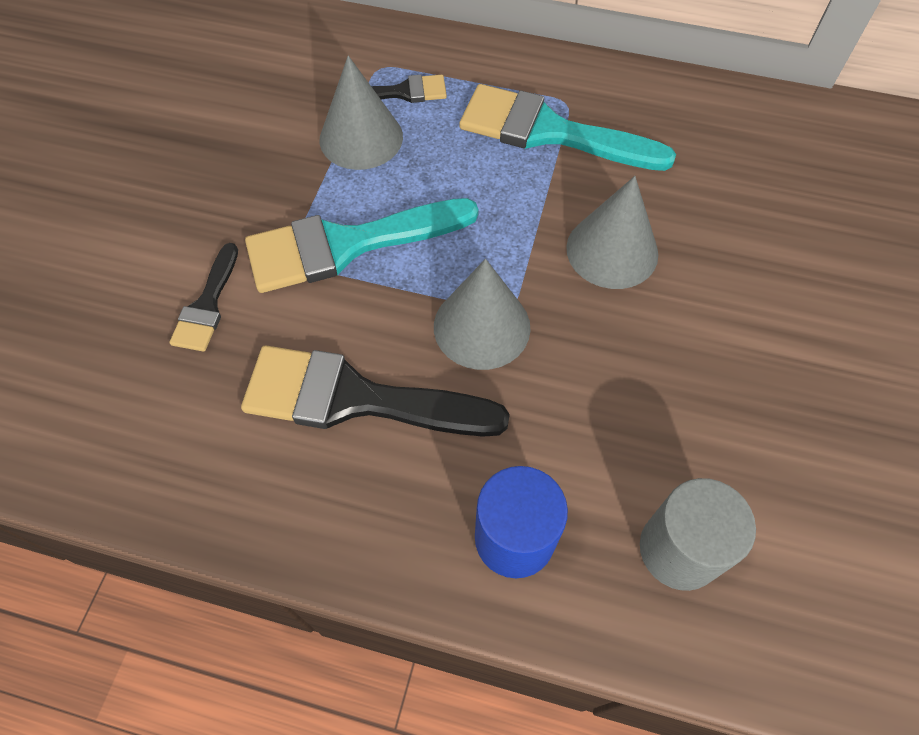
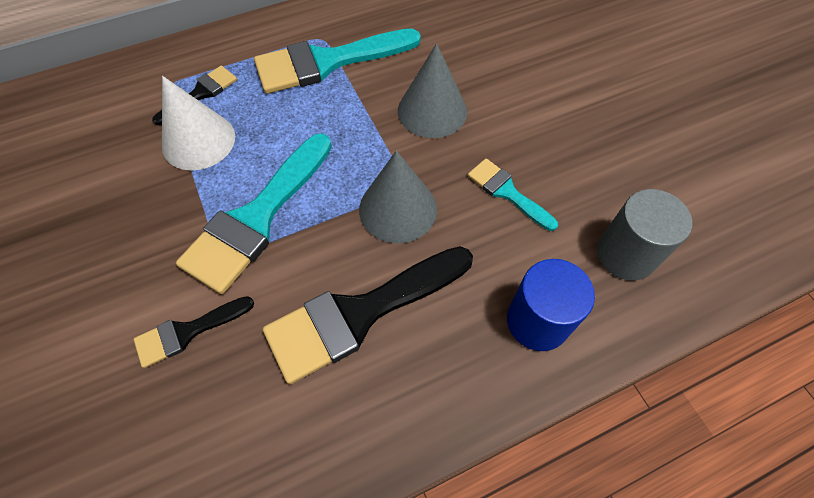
camera: 40 degrees left, 0 degrees up
(207, 305) = (187, 332): black brush -> black brush turned 90 degrees clockwise
(361, 138) = (198, 141): grey cone -> white cone
(610, 389) = (507, 192): none -> turquoise brush

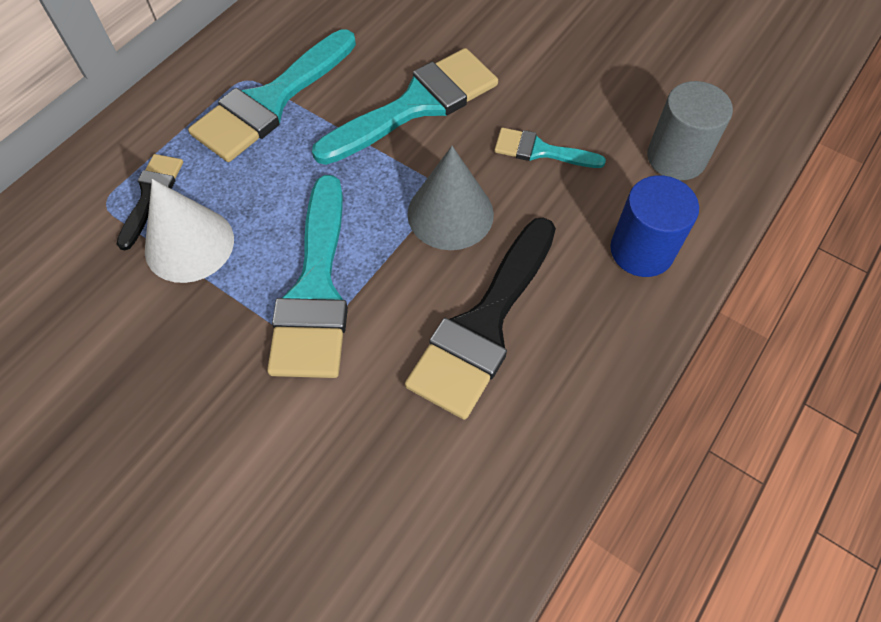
camera: 30 degrees left, 0 degrees up
(187, 332) = (328, 430): black brush -> none
(432, 111) = (416, 105): grey cone -> turquoise brush

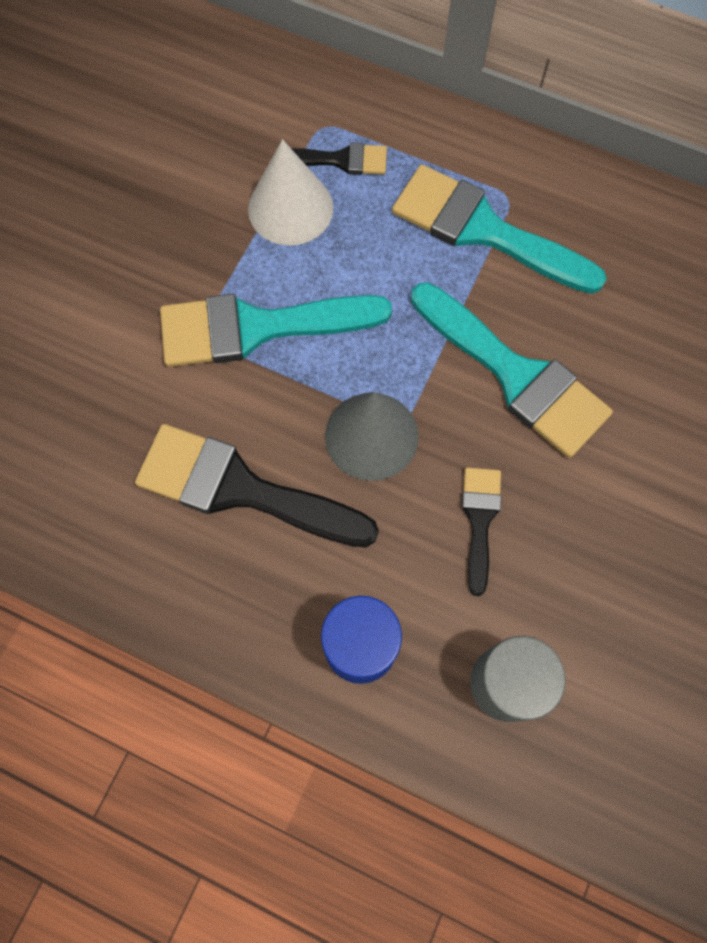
camera: 80 degrees right, 10 degrees up
(540, 151) = (479, 520): turquoise brush -> black brush

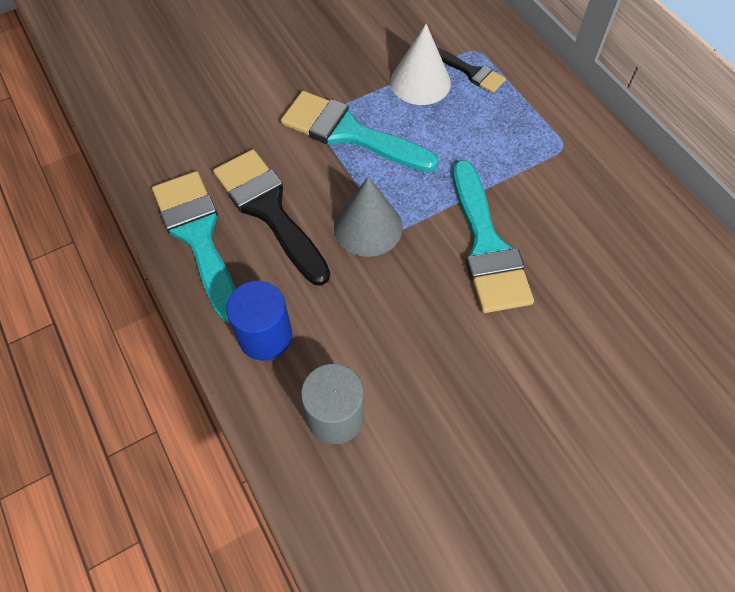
camera: 35 degrees right, 10 degrees down
(479, 520) = (396, 313): black brush -> none
(483, 230) = (532, 155): turquoise brush -> turquoise brush (198, 236)

